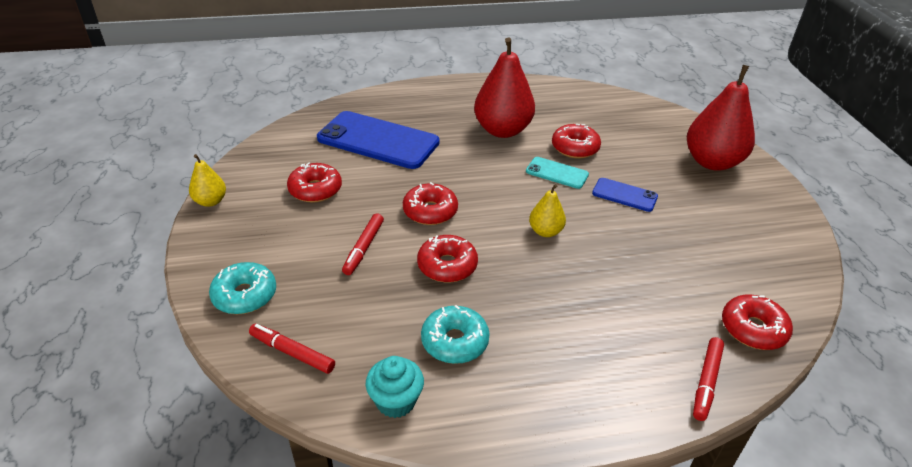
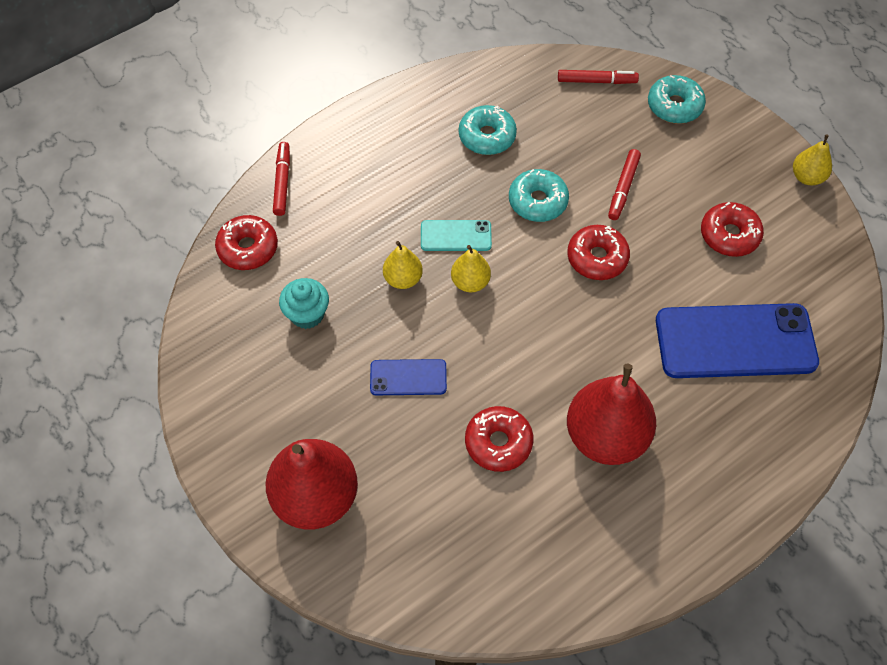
camera: 155 degrees right, 20 degrees up
(363, 248) = (623, 188): red marker -> red marker turned 150 degrees counterclockwise
(396, 401) = (499, 80): turquoise cupcake -> turquoise cupcake (307, 314)
(447, 266) = (537, 201): red donut -> turquoise donut
(557, 173) = (499, 381): turquoise phone -> turquoise phone (456, 236)
(603, 253) = (403, 279): none -> yellow pear

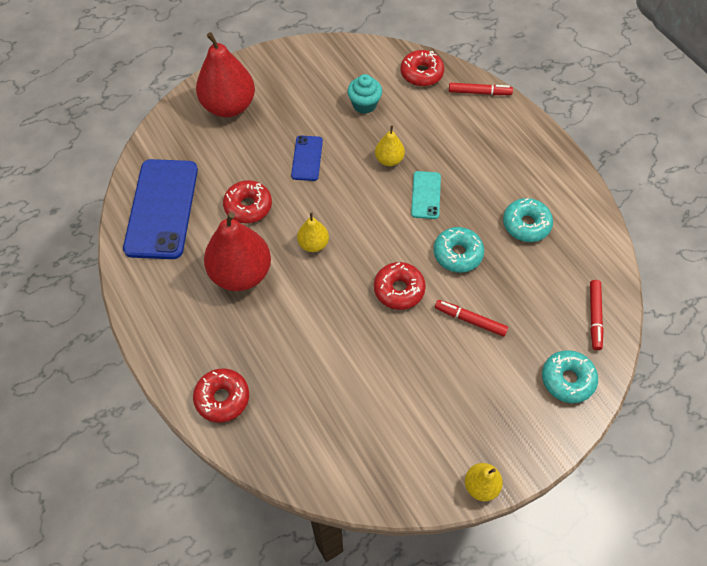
camera: 95 degrees right, 0 degrees up
(470, 282) = (382, 201): yellow pear -> yellow pear (313, 244)
(729, 235) = (416, 398): red donut -> red donut (222, 398)
(735, 341) = (309, 381): blue phone -> blue phone (162, 208)

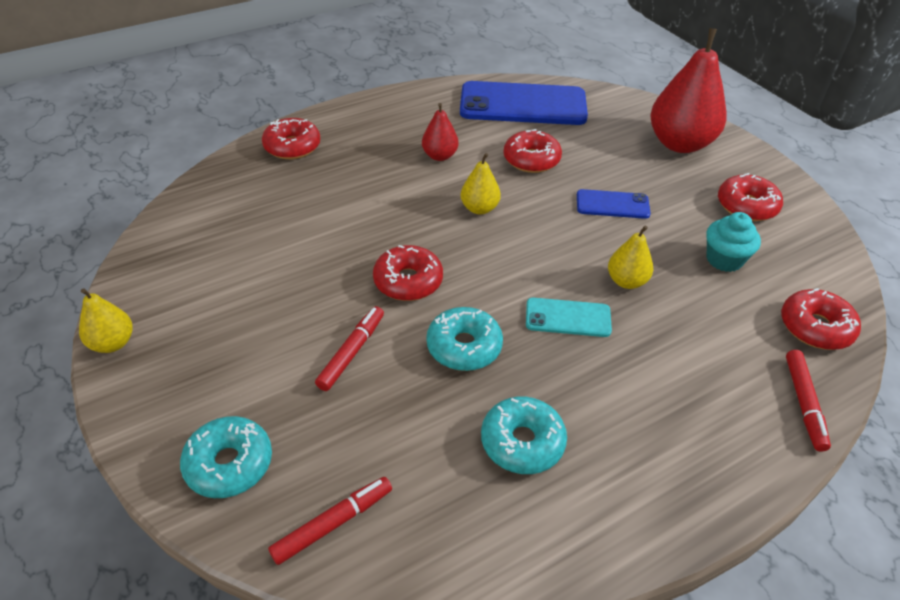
camera: 90 degrees right, 15 degrees down
(241, 273) = (439, 156): red pear -> red pear, size x0.50
(307, 81) = (746, 206): none -> red donut
(594, 317) = (333, 523): red marker -> red marker turned 135 degrees clockwise

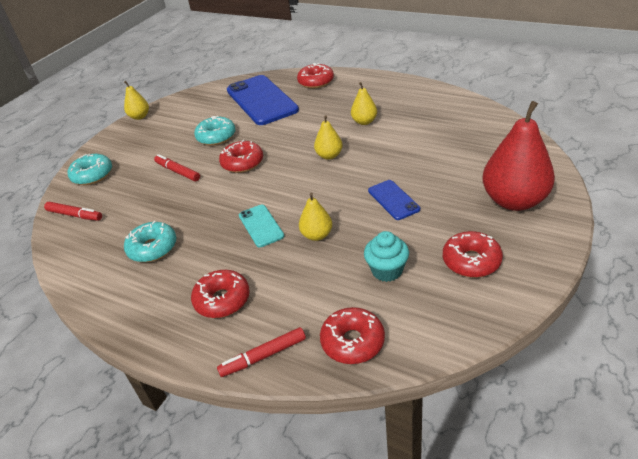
camera: 65 degrees right, 5 degrees down
(352, 352) = (178, 172): red marker -> red marker turned 135 degrees counterclockwise
(439, 156) = (364, 122): red pear -> yellow pear
(464, 347) = (207, 201): turquoise donut -> turquoise donut (216, 137)
(523, 105) = (463, 122): blue phone -> blue phone (261, 100)
(531, 160) = (403, 151): red donut -> red donut (222, 300)

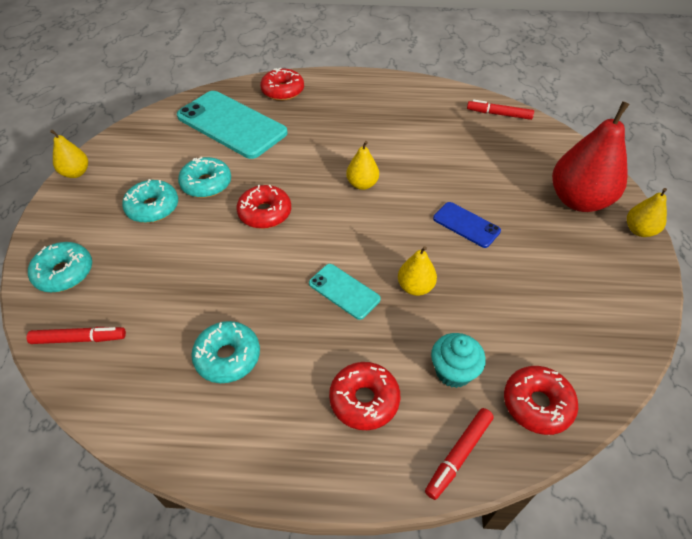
camera: 30 degrees left, 10 degrees up
(171, 146) = (153, 208): none -> turquoise donut
(178, 172) = (187, 242): red marker -> red marker (499, 114)
(261, 100) = (231, 125): blue phone -> turquoise phone
(364, 122) = (372, 134): yellow pear -> yellow pear (639, 230)
(387, 270) = (514, 310): turquoise cupcake -> turquoise cupcake (453, 371)
(471, 261) = (584, 277): red donut -> none

